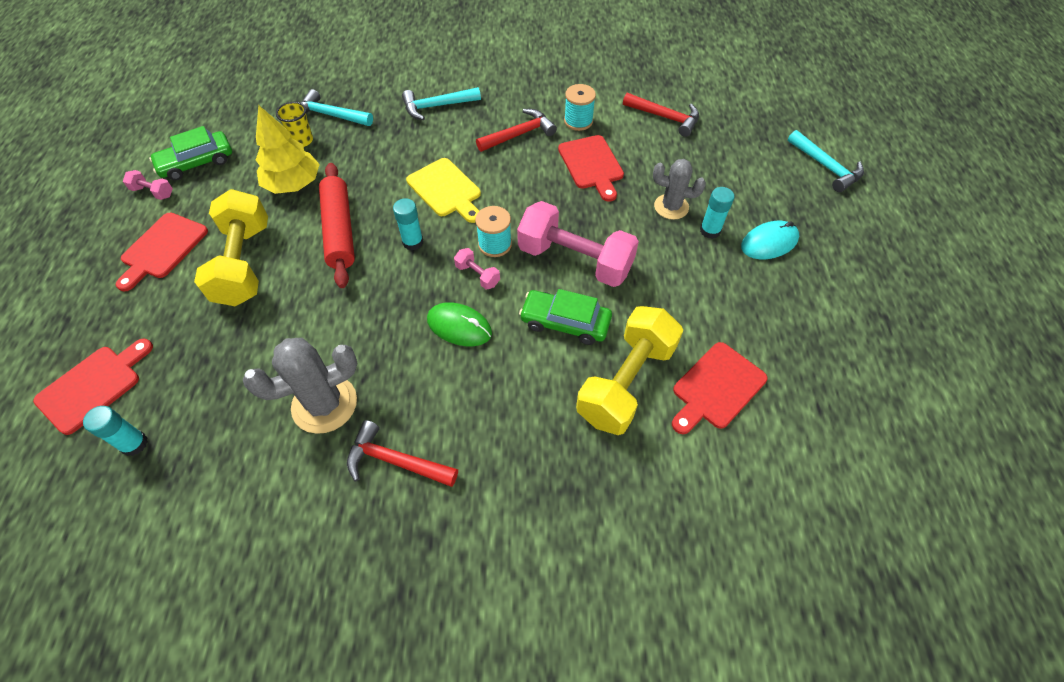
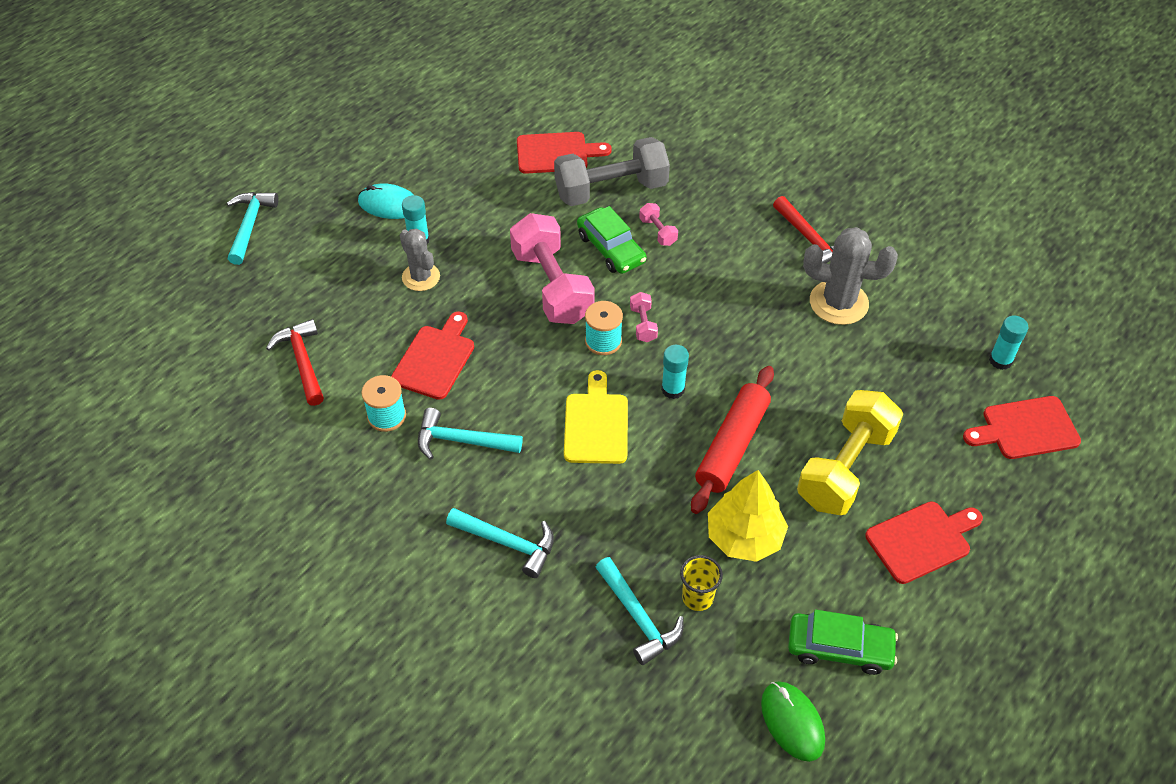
camera: 140 degrees left, 5 degrees down
(153, 192) = (908, 633): pink dumbbell -> pink dumbbell (658, 232)
(459, 326) = (694, 294): green mouse -> green mouse (792, 722)
(519, 134) = (462, 441): red hammer -> turquoise hammer
(626, 382) = (611, 190): yellow dumbbell -> grey dumbbell

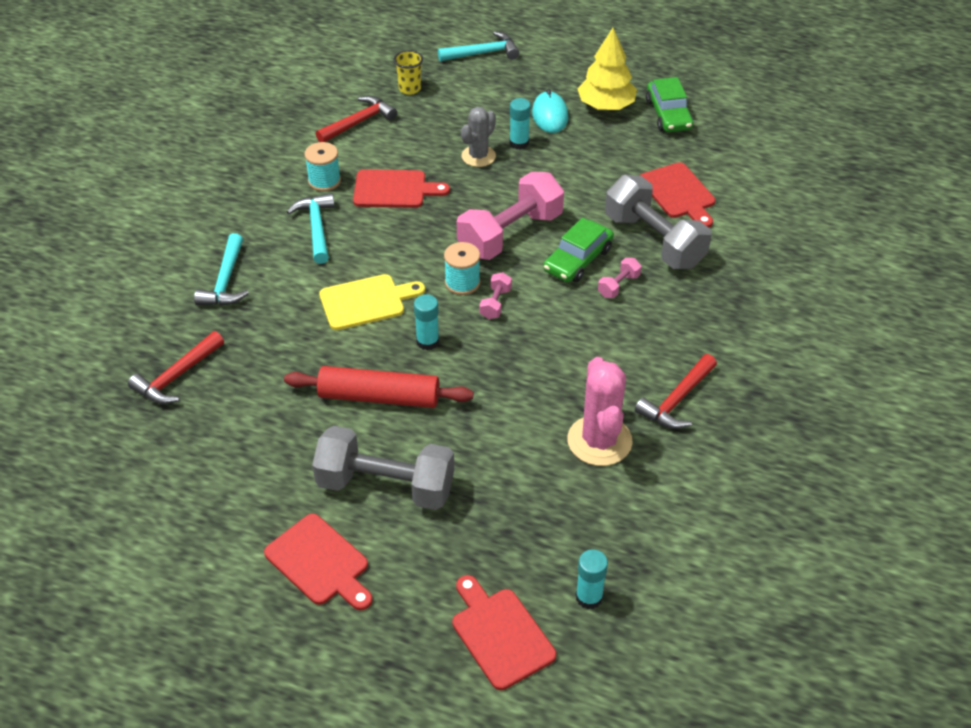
camera: 70 degrees right, 5 degrees down
(638, 617) = (177, 376): turquoise hammer -> red hammer
(643, 324) = (495, 303): pink dumbbell -> pink dumbbell turned 45 degrees counterclockwise
(697, 598) = (207, 410): yellow cup -> yellow cup (409, 89)
(744, 537) = (280, 427): yellow tree -> yellow tree (606, 105)
(792, 722) = (99, 500): green mouse -> none
(838, 303) = (599, 441): grey cactus -> pink cactus
(839, 648) = (181, 519): green car -> green car (668, 114)
(845, 468) = (385, 486): yellow dumbbell -> grey dumbbell

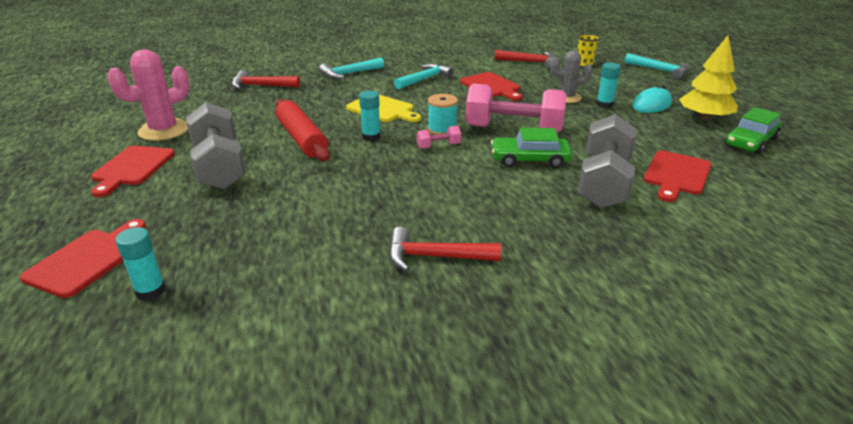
camera: 55 degrees right, 15 degrees down
(324, 181) = (466, 69): turquoise spool -> none
(599, 441) = (344, 234): pink cactus -> pink cactus (164, 130)
(618, 286) = (529, 184): pink dumbbell -> none

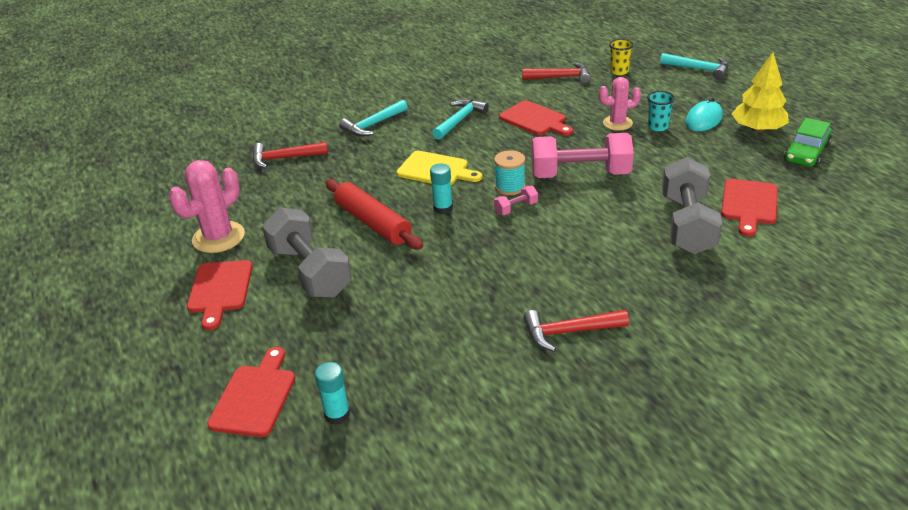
camera: 10 degrees left, 5 degrees up
(529, 159) = (610, 210): green car -> none
(567, 97) = (617, 123): grey cactus -> pink cactus
(604, 104) = (658, 127): turquoise glue stick -> turquoise cup

